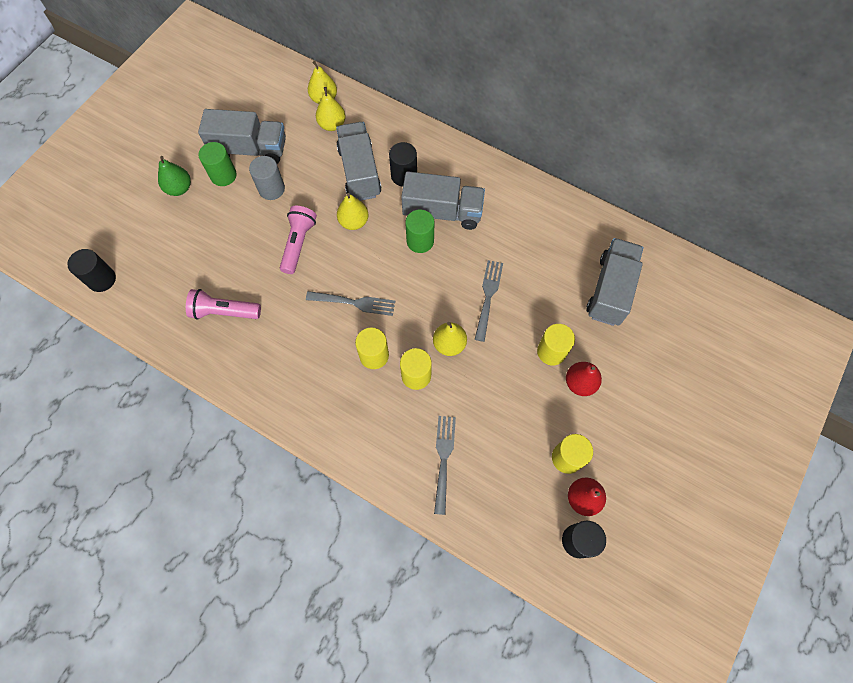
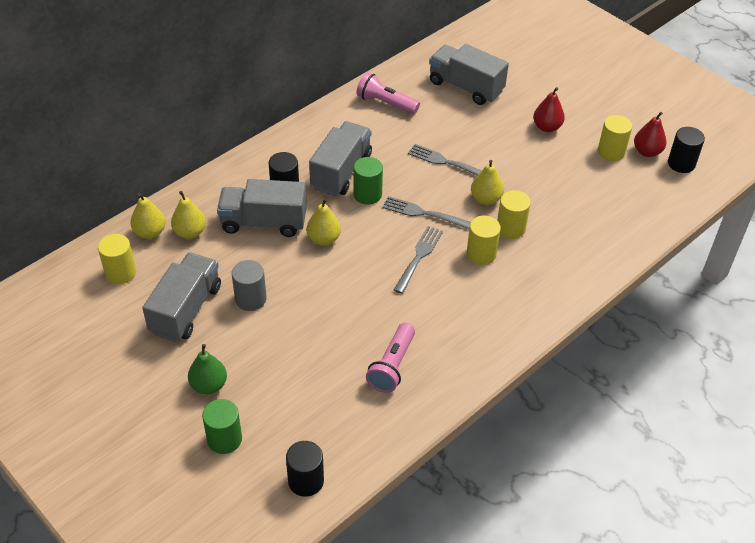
camera: 75 degrees left, 20 degrees down
(223, 175) = (210, 340): green cylinder -> green cylinder (224, 439)
(298, 243) = (331, 288): pink flashlight -> pink flashlight (385, 103)
(443, 459) = (596, 227): grey fork -> grey fork (423, 213)
(551, 352) = (513, 136): yellow cylinder -> yellow cylinder (120, 272)

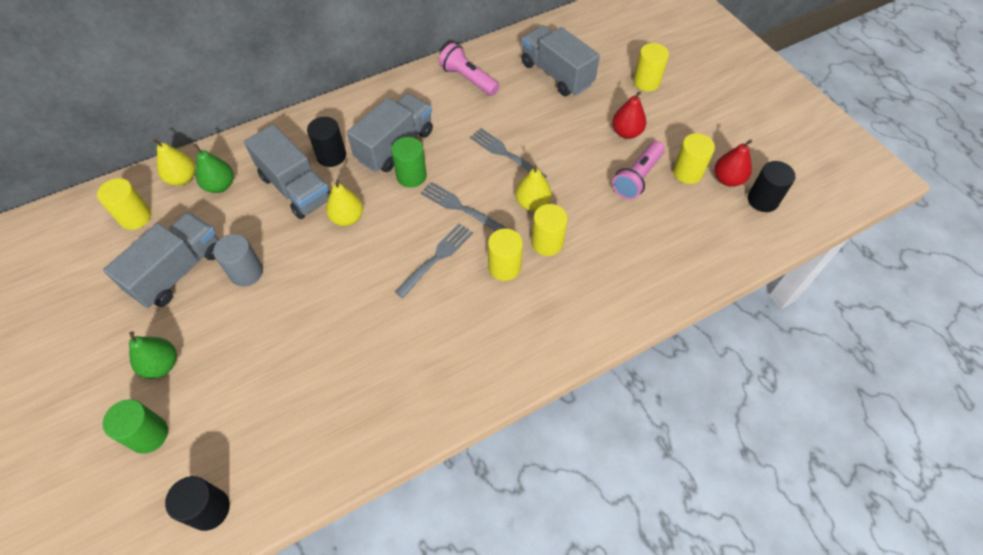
camera: 15 degrees right, 10 degrees up
(190, 232) = (220, 185): yellow pear -> green pear
(264, 222) = (296, 188): grey truck -> grey truck turned 150 degrees counterclockwise
(392, 366) = (358, 384): pink flashlight -> pink flashlight (637, 178)
(549, 81) = (646, 82): none -> yellow cylinder

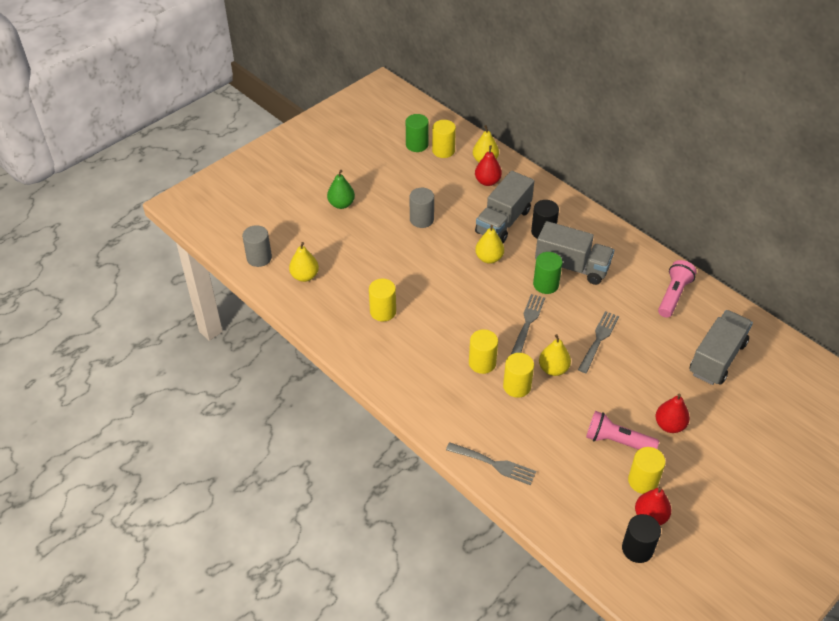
camera: 75 degrees right, 10 degrees down
(149, 435) = (296, 215): green cylinder -> green cylinder (417, 145)
(178, 271) = (410, 186): grey truck -> none
(209, 509) = (259, 258): black cylinder -> grey cylinder
(220, 185) = (487, 181): green pear -> red pear
(279, 446) = (305, 276): none -> yellow pear
(437, 257) = (474, 319): grey fork -> grey fork (494, 464)
(646, 82) = (748, 433): yellow cylinder -> yellow cylinder (383, 311)

